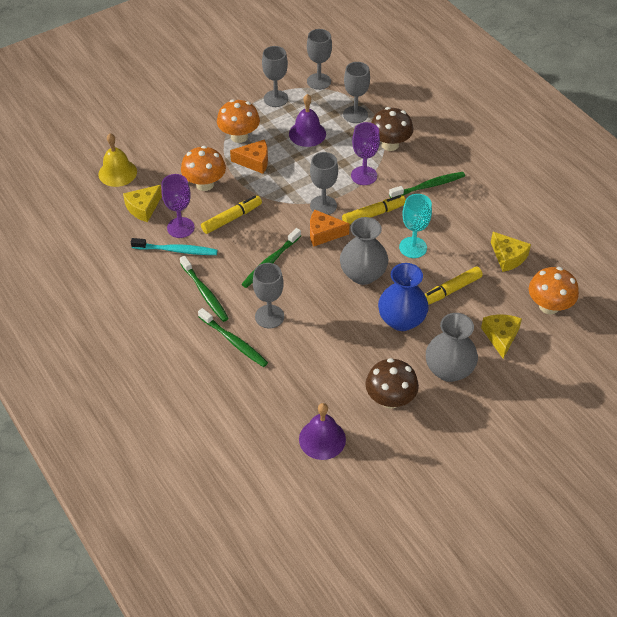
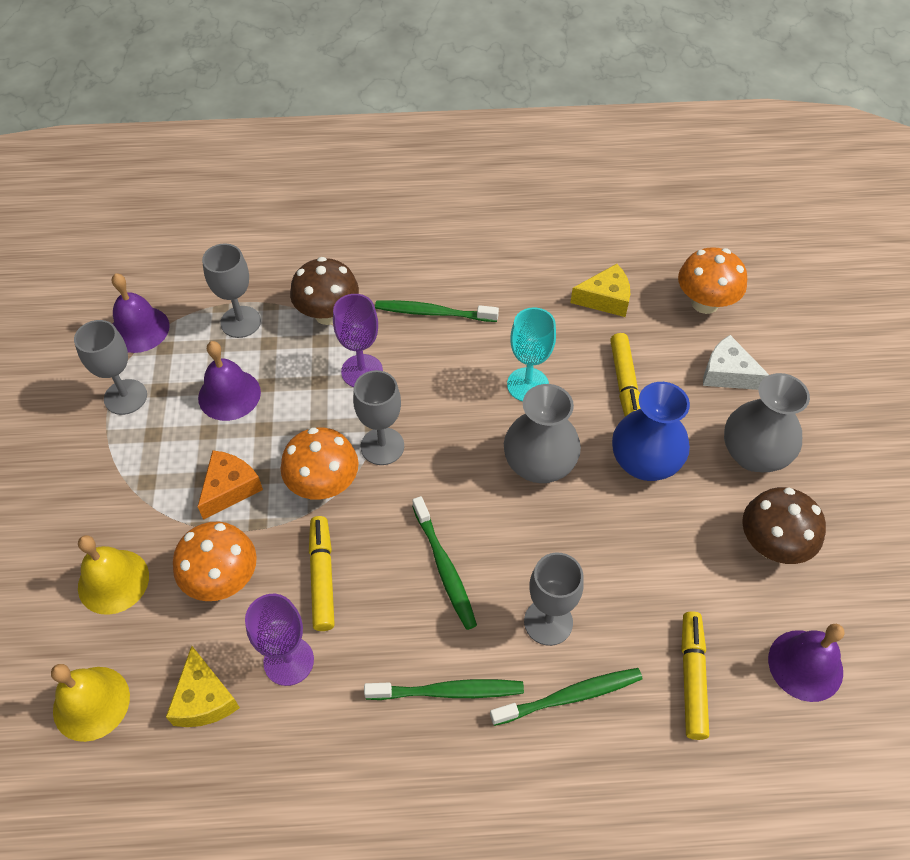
camera: 60 degrees left, 5 degrees up
(176, 250) = (333, 691): turquoise toothbrush -> none
(177, 148) = (113, 581): none -> yellow bell
(239, 136) = (162, 482): orange mushroom -> orange mushroom (324, 485)
(319, 81) = (139, 329): grey goblet -> purple bell
(324, 233) = (434, 472): orange cheese -> none
(373, 214) = (440, 397): yellow marker -> yellow marker (692, 678)
(429, 186) = (433, 313): green toothbrush -> green toothbrush turned 90 degrees counterclockwise
(501, 337) = (727, 373): yellow cheese -> white cheese

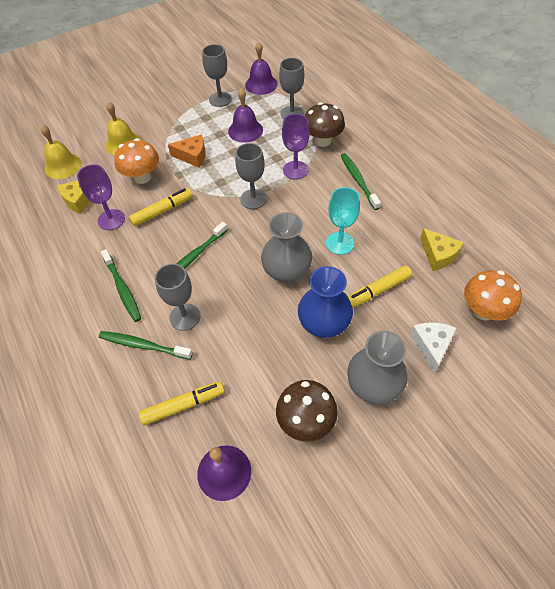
camera: 65 degrees right, 0 degrees up
(324, 485) = (215, 187): orange mushroom -> none
(570, 696) = (143, 345): green toothbrush -> green toothbrush turned 150 degrees clockwise

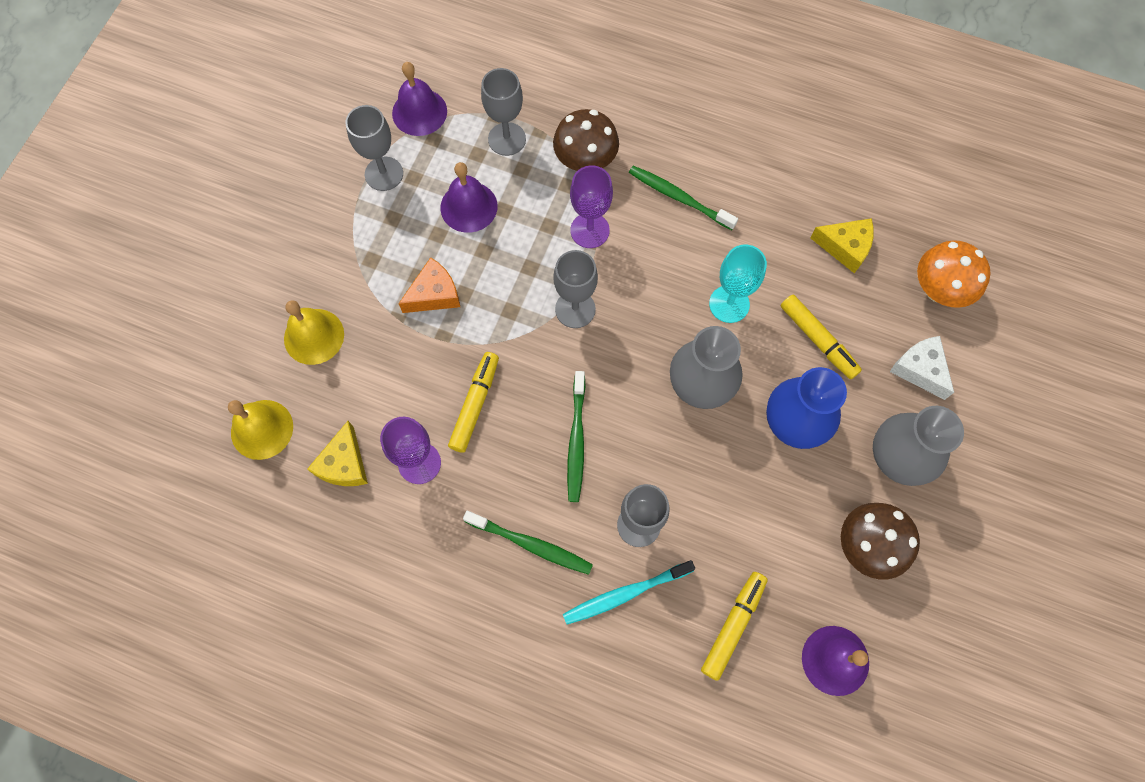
camera: 40 degrees left, 15 degrees up
(142, 177) = (397, 372): orange mushroom -> none
(143, 345) = (625, 594): green toothbrush -> turquoise toothbrush
(377, 291) = (818, 340): yellow marker -> yellow marker turned 60 degrees counterclockwise

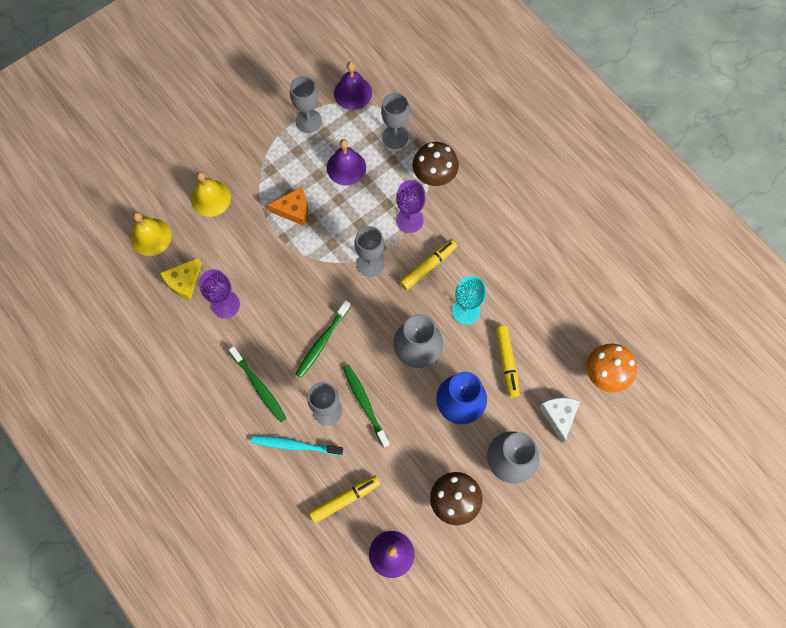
camera: 30 degrees right, 0 degrees up
(475, 405) = (277, 288): yellow marker -> yellow marker (428, 266)
(679, 197) = (478, 228): green toothbrush -> green toothbrush (365, 404)
(845, 247) = (563, 315): yellow cheese -> none

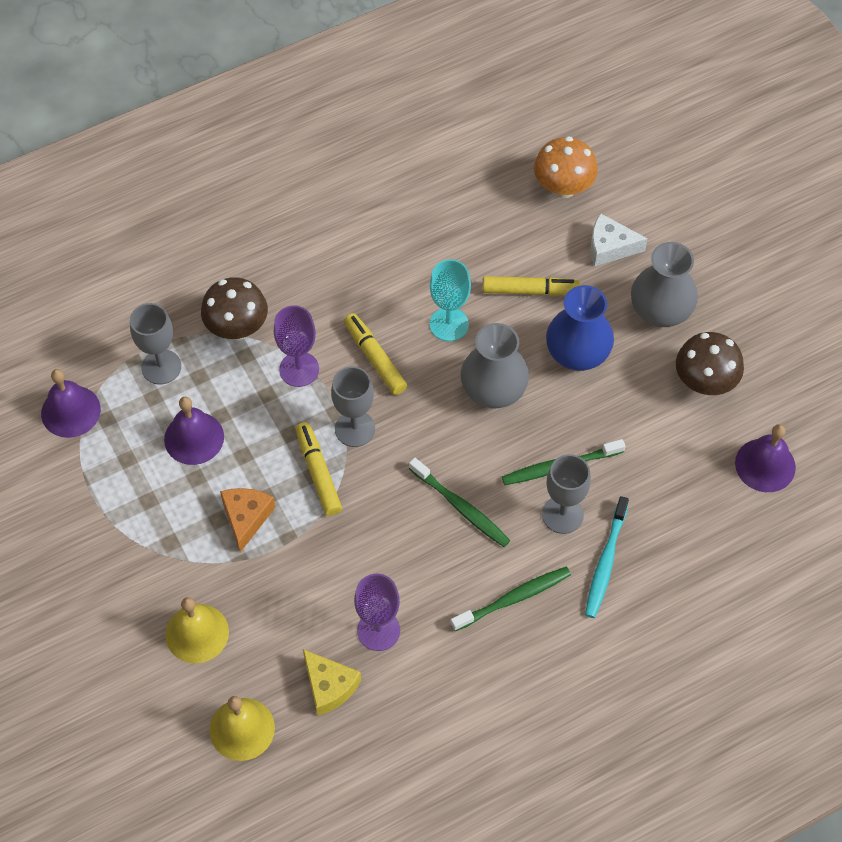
camera: 80 degrees left, 10 degrees down
(308, 121) = (101, 478): grey goblet -> none
(344, 499) = (688, 510): yellow marker -> yellow marker (318, 473)

